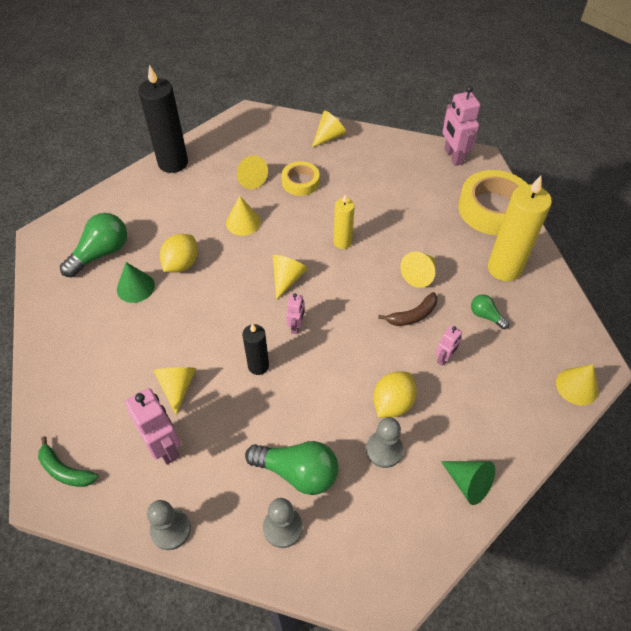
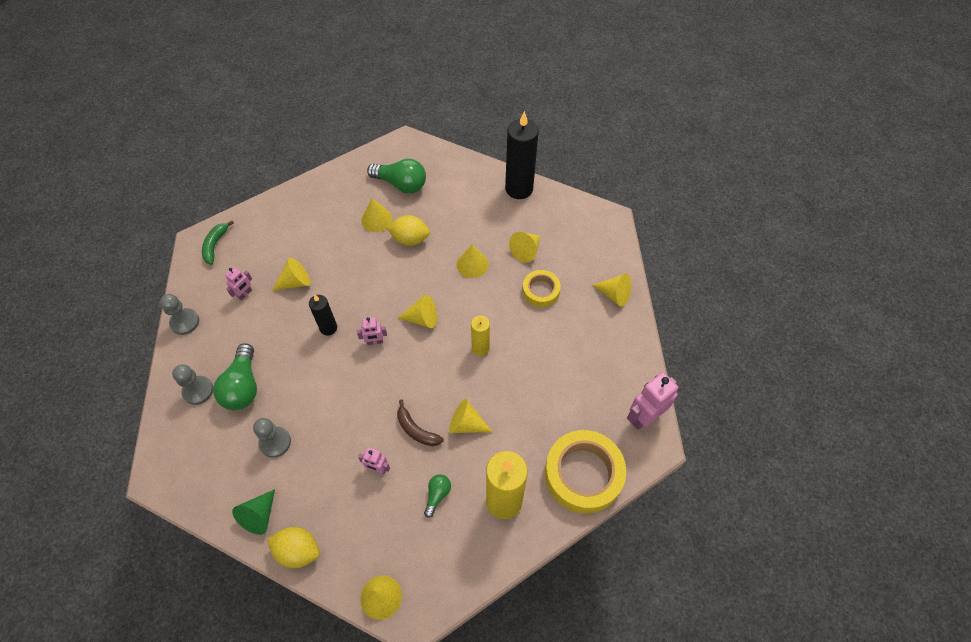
camera: 70 degrees right, 5 degrees up
(135, 287) = (376, 219): green cone -> yellow cone
(164, 447) = (245, 294): pink robot -> pink robot, size x0.55
(392, 403) = (320, 437): yellow lemon -> yellow lemon (298, 551)

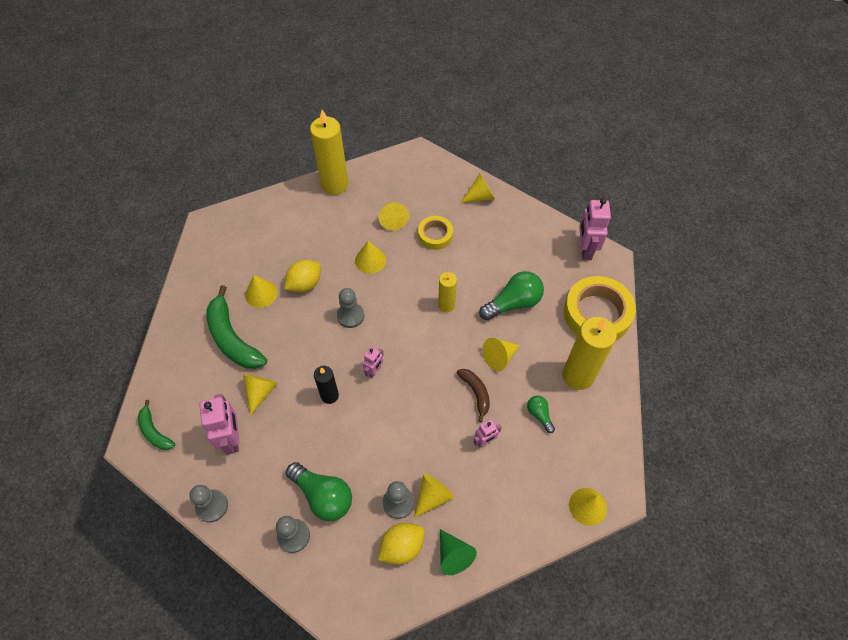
camera: 50 degrees left, 0 degrees up
(245, 294) = (232, 438): pink robot -> pink robot, size x1.82
(298, 551) = (506, 543): yellow lemon -> yellow lemon (402, 547)
(324, 231) = (232, 338): none -> green banana
(401, 184) = (245, 254): green light bulb -> green light bulb (513, 303)
(409, 289) = (350, 316): none -> grey pawn
(416, 430) = (476, 393): brown banana -> brown banana turned 105 degrees counterclockwise
(422, 318) = (385, 325): yellow cone -> yellow cone (432, 497)
(519, 189) = (334, 184): black candle -> yellow candle

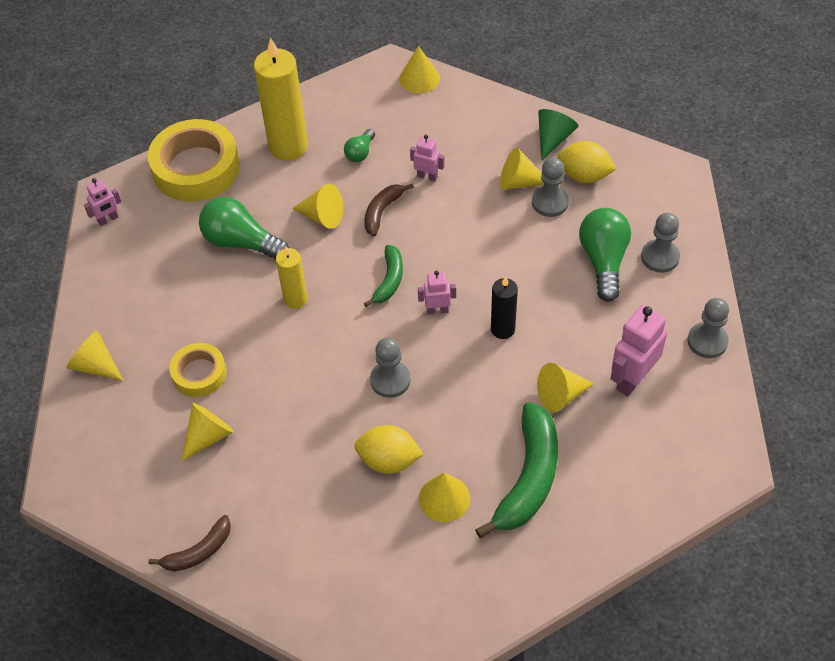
camera: 125 degrees left, 5 degrees down
(155, 431) = (700, 459): green banana -> green banana (389, 280)
(334, 184) = (198, 551): yellow candle -> brown banana
(370, 260) = (294, 416): yellow cone -> none
(585, 249) = (108, 219): pink robot -> pink robot, size x0.55

